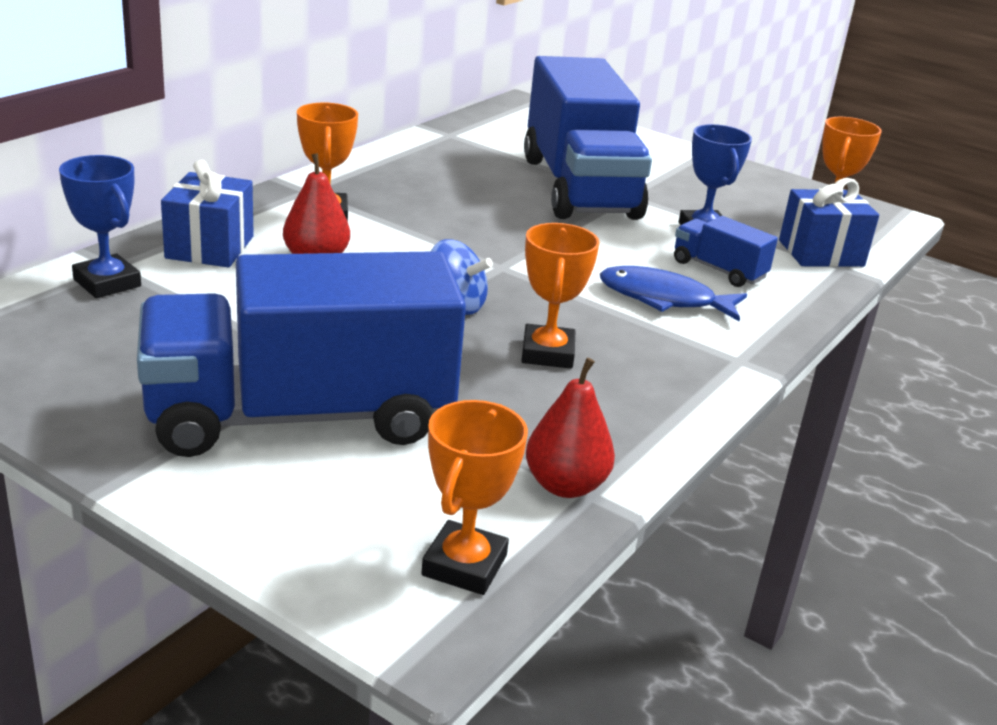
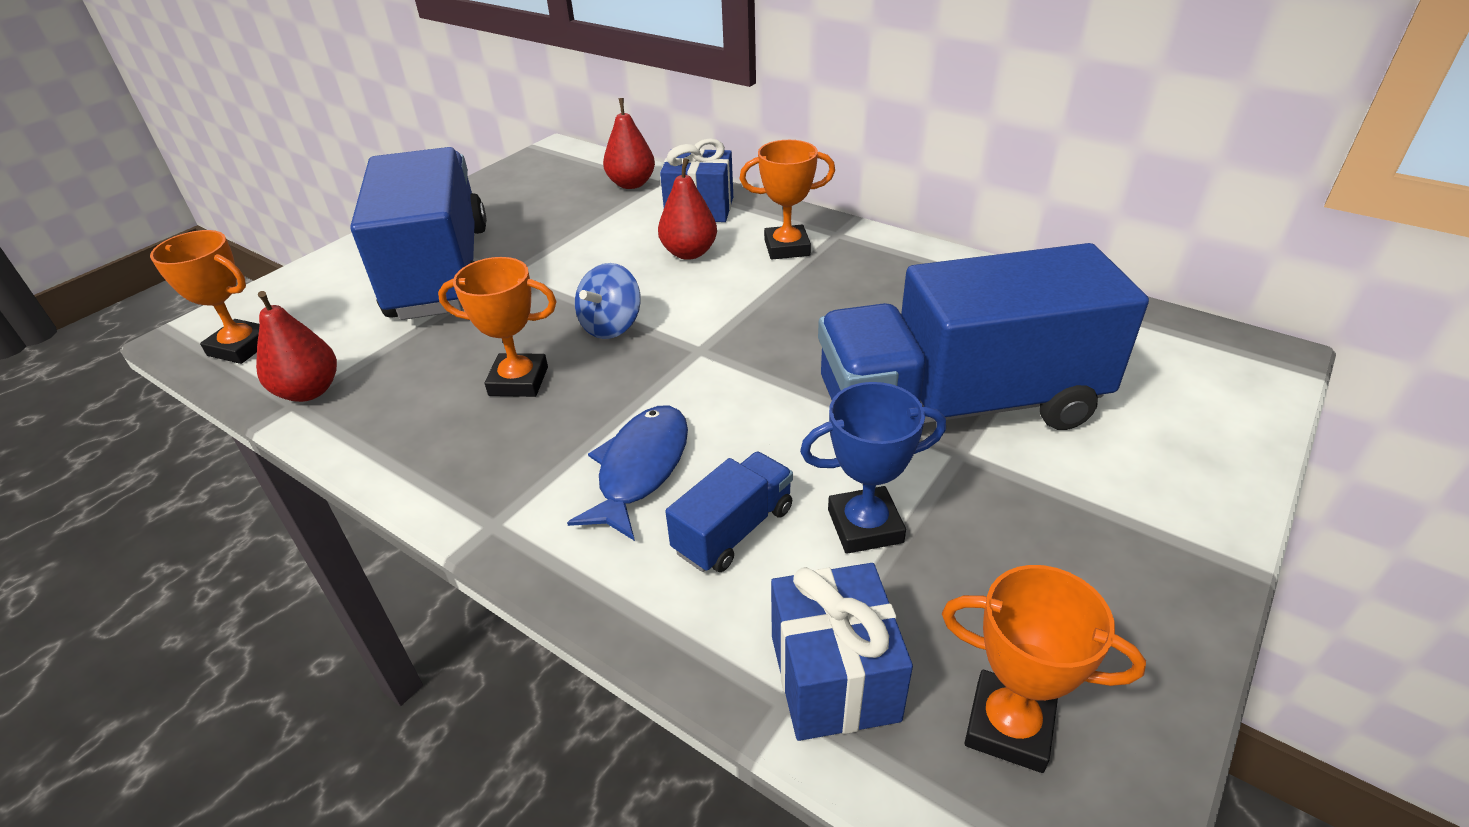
camera: 95 degrees right, 10 degrees up
(107, 283) = (631, 184): blue trophy -> red pear

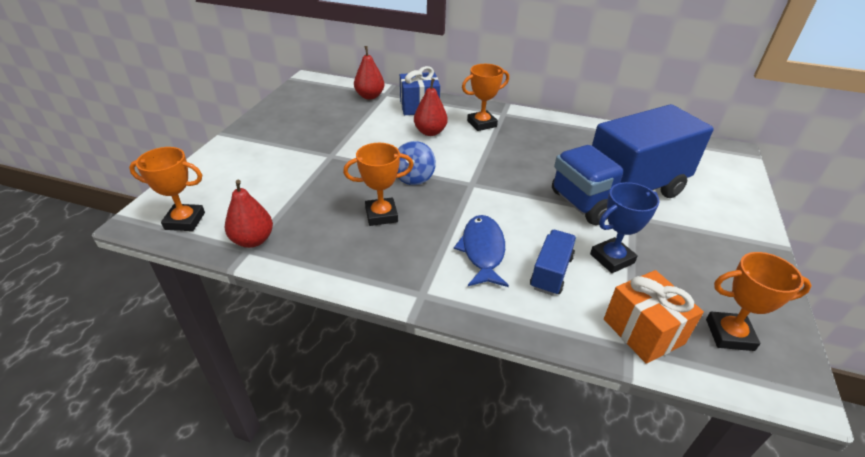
camera: 20 degrees left, 0 degrees up
(440, 272) = (287, 159): blue truck -> none
(834, 677) = (643, 331): blue gift -> orange gift

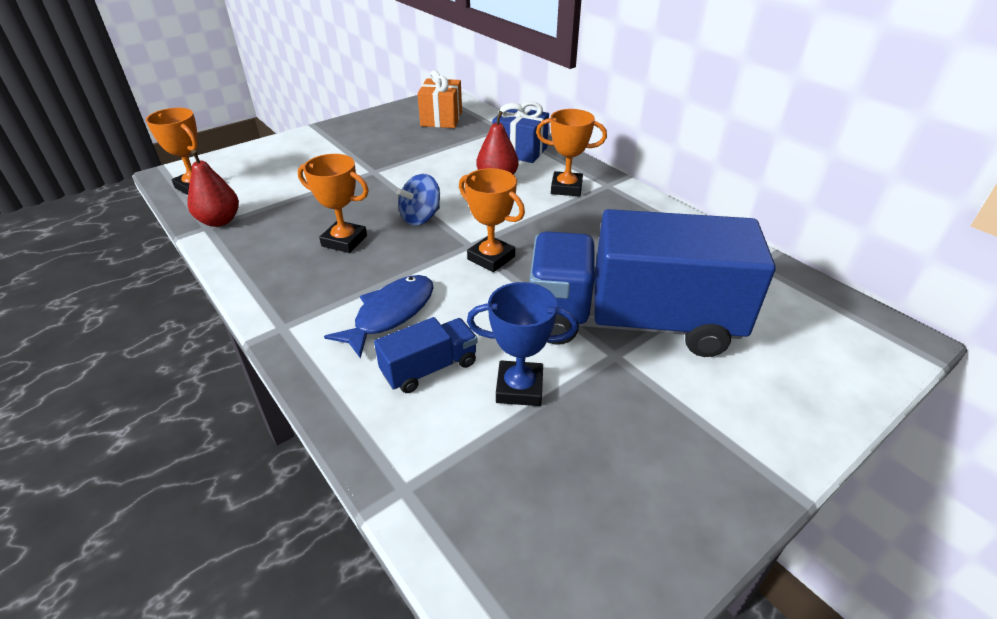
camera: 35 degrees right, 0 degrees up
(370, 96) = (483, 127): red pear -> none
(643, 331) = (444, 482): orange gift -> orange gift (441, 119)
(729, 334) = (547, 550): orange trophy -> orange trophy (491, 258)

